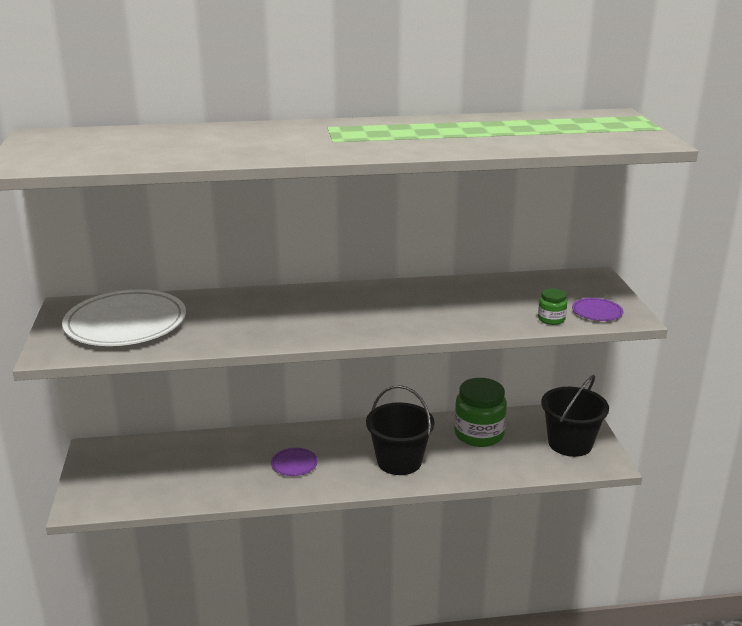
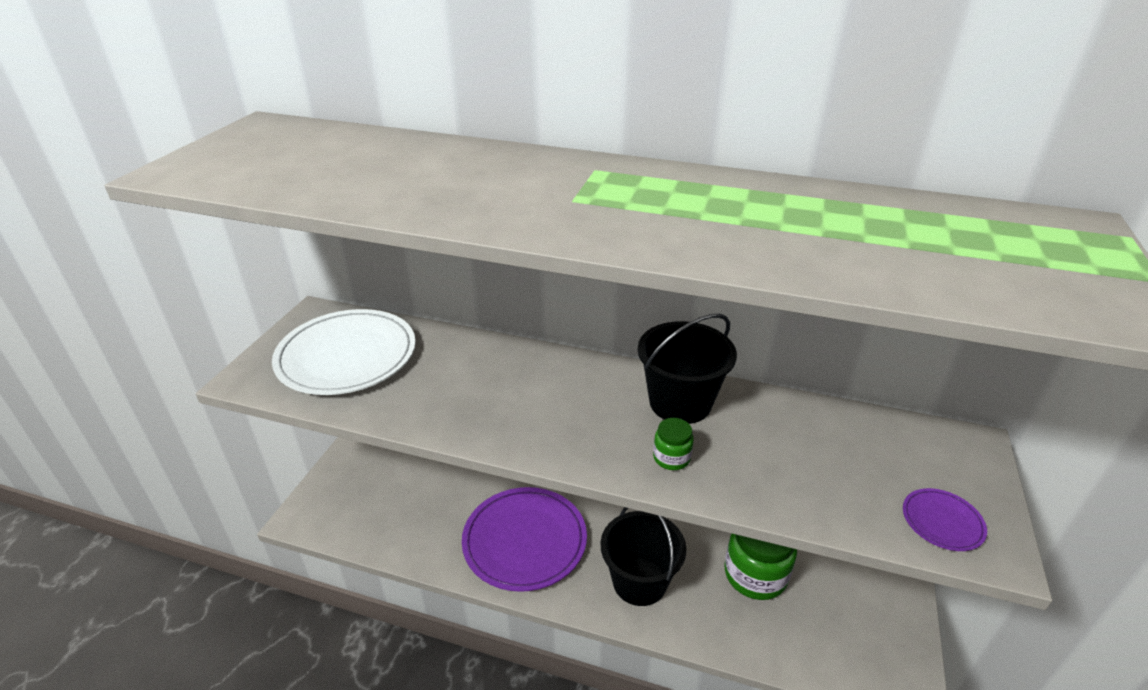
camera: 25 degrees right, 10 degrees up
(294, 464) = (524, 541): purple plate -> purple plate, size x2.33
(551, 319) = (861, 514): green jar -> green jar (671, 458)
(570, 443) = (869, 635): black bucket -> black bucket (680, 402)

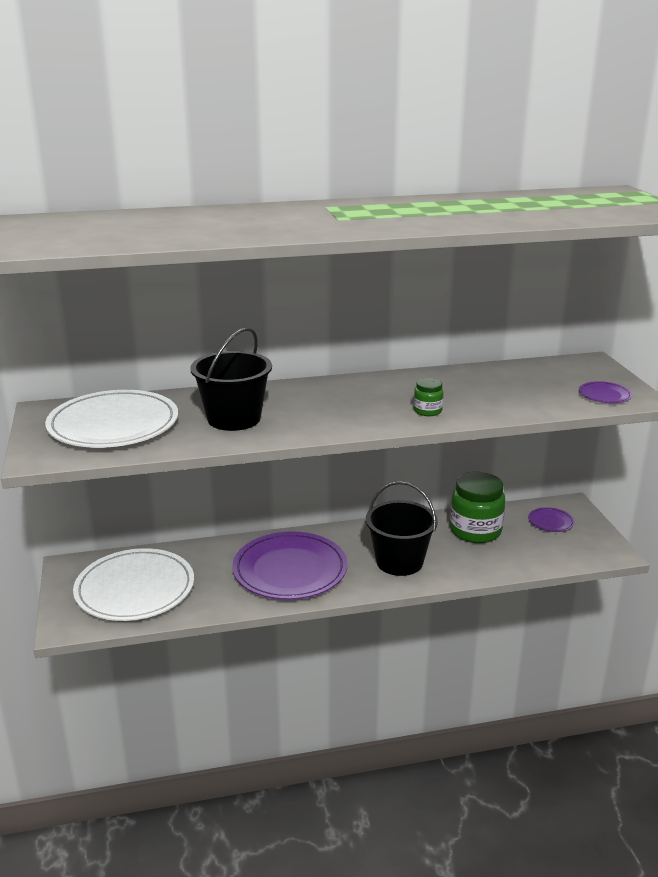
camera: 30 degrees left, 10 degrees down
(379, 501) = (135, 589): none -> white plate
(680, 402) = (404, 386): black bucket -> black bucket (234, 419)
(858, 602) = (550, 522): none -> purple plate

